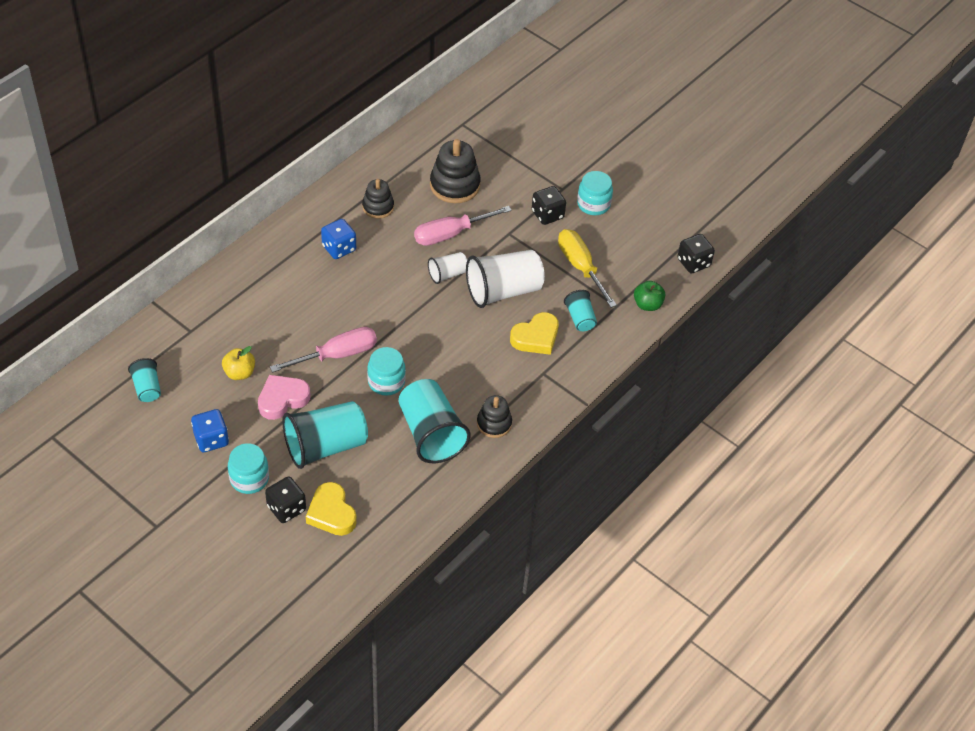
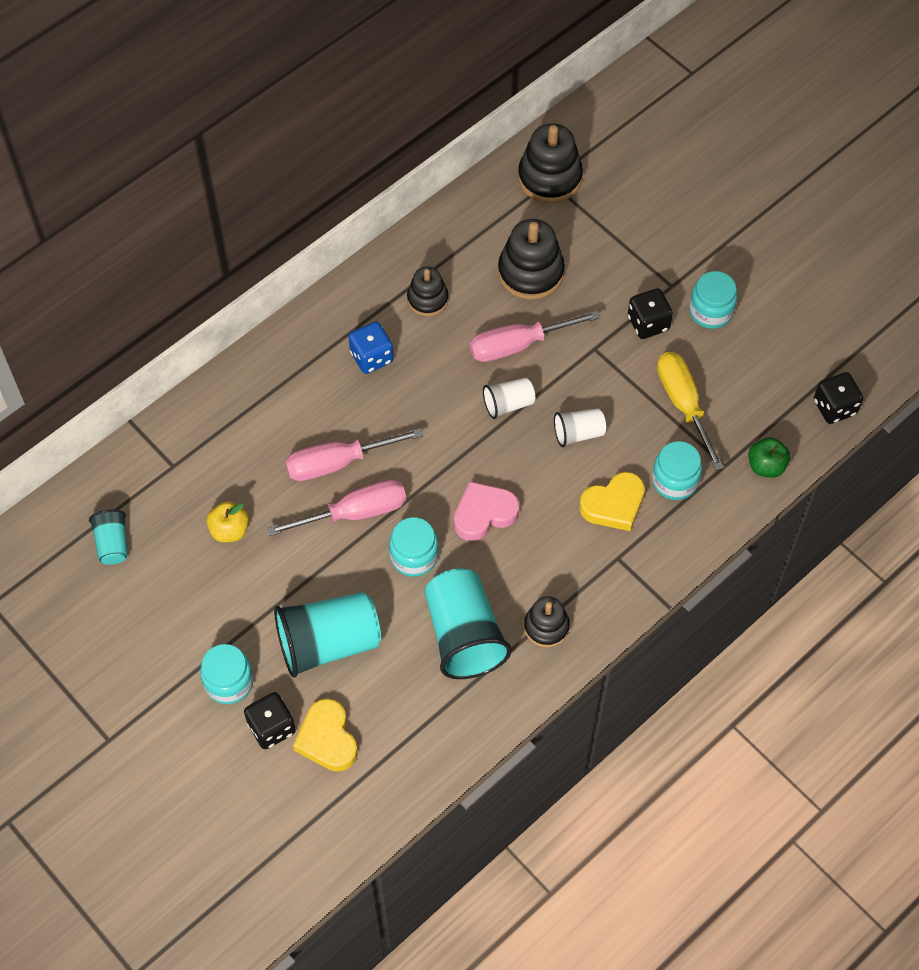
camera: 10 degrees right, 10 degrees up
(211, 439) = (186, 623): blue dice -> none
(282, 399) = (280, 572): pink heart -> pink heart (484, 514)
(320, 321) = (338, 462): none -> pink screwdriver
(462, 122) = (550, 178): none -> black stacking toy
(503, 291) = (578, 433): white cup -> white cup, size x0.52
(580, 318) = (674, 481): turquoise cup -> turquoise jar

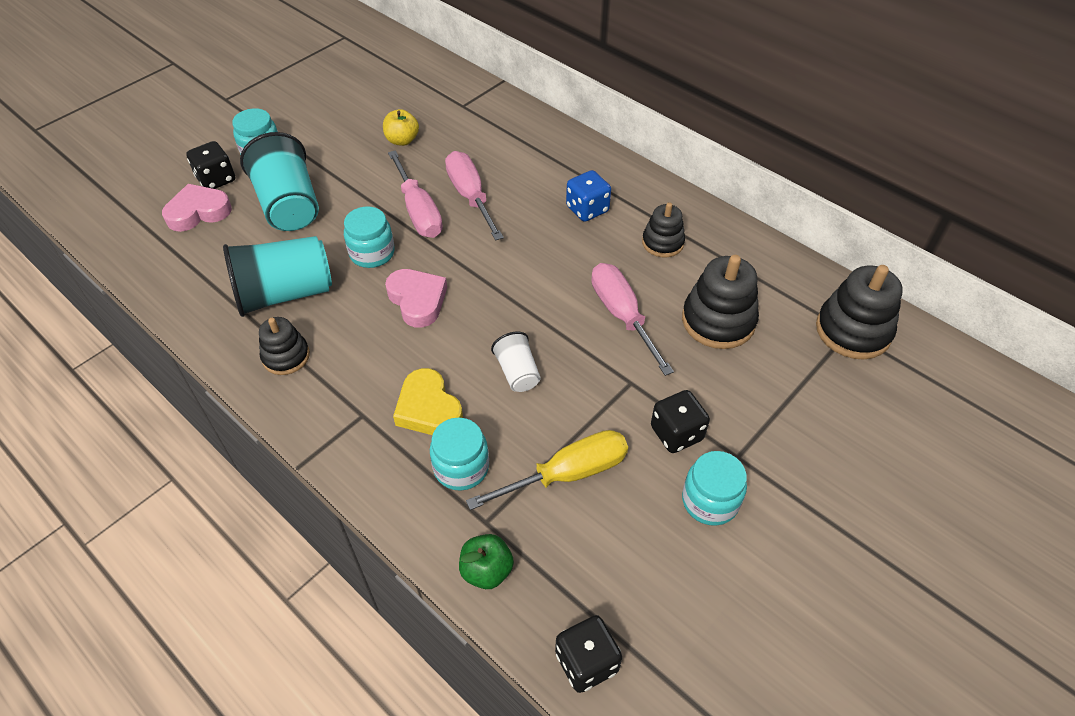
camera: 85 degrees right, 10 degrees down
(113, 544) = (391, 84): turquoise cup -> none
(327, 739) = (198, 212): yellow heart -> pink heart
(508, 404) = (547, 312): white cup -> none

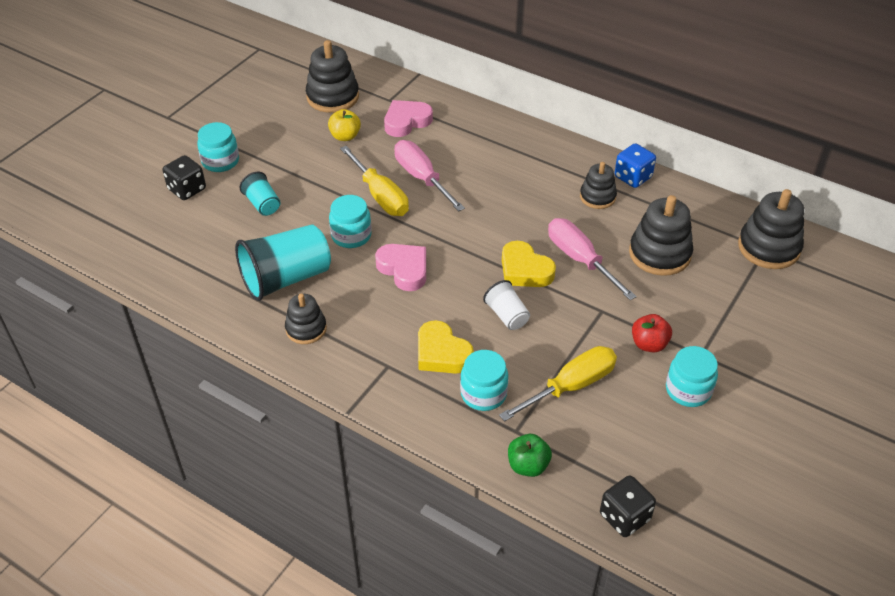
camera: 10 degrees left, 5 degrees down
(198, 212) = (181, 220): pink heart -> pink heart (406, 122)
(289, 205) = (263, 204): turquoise cup -> turquoise cup, size x0.52
(403, 96) = (333, 97): none -> black stacking toy
(418, 211) = (380, 195): pink screwdriver -> yellow screwdriver
(554, 319) = (524, 270): none -> yellow heart
(587, 209) = (526, 177): blue dice -> blue dice (633, 177)
(676, 433) = (649, 344): black dice -> red apple

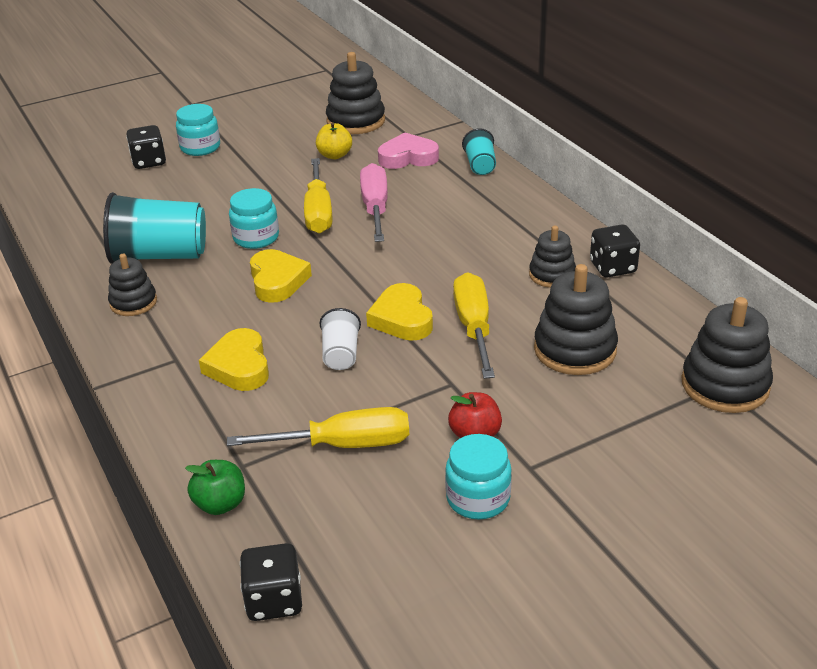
camera: 30 degrees right, 10 degrees down
(263, 204) = (202, 190): turquoise cup -> turquoise cup (480, 165)
(404, 269) = (277, 281): pink heart -> yellow heart
(483, 394) = (243, 418): turquoise jar -> none
(580, 260) = (474, 328): pink screwdriver -> yellow screwdriver
(633, 177) = (612, 267): blue dice -> black dice

